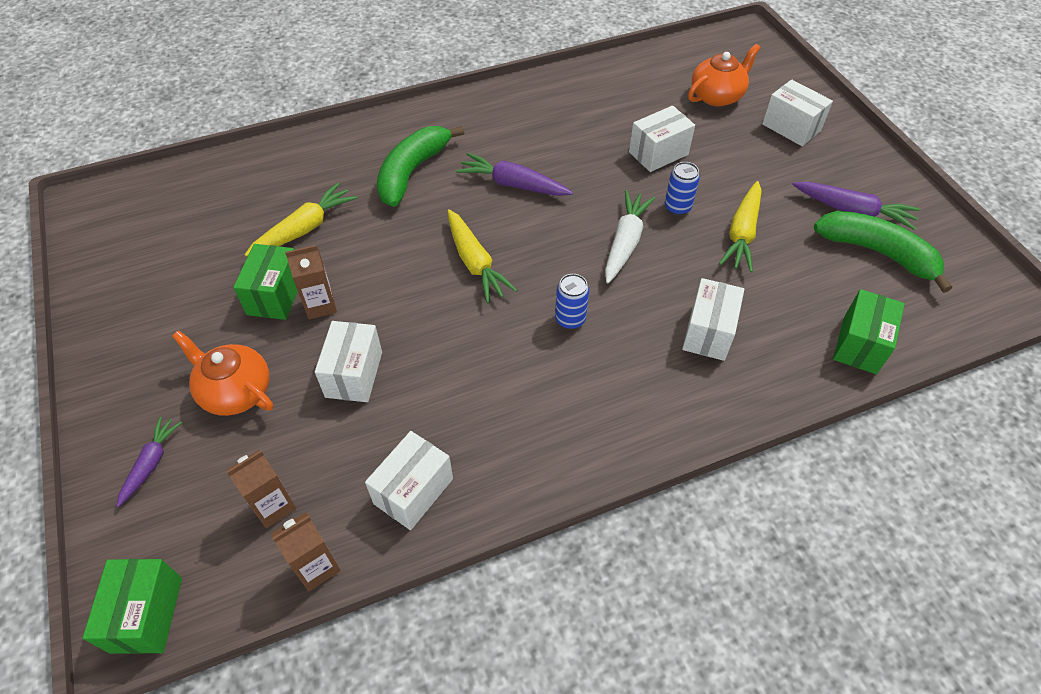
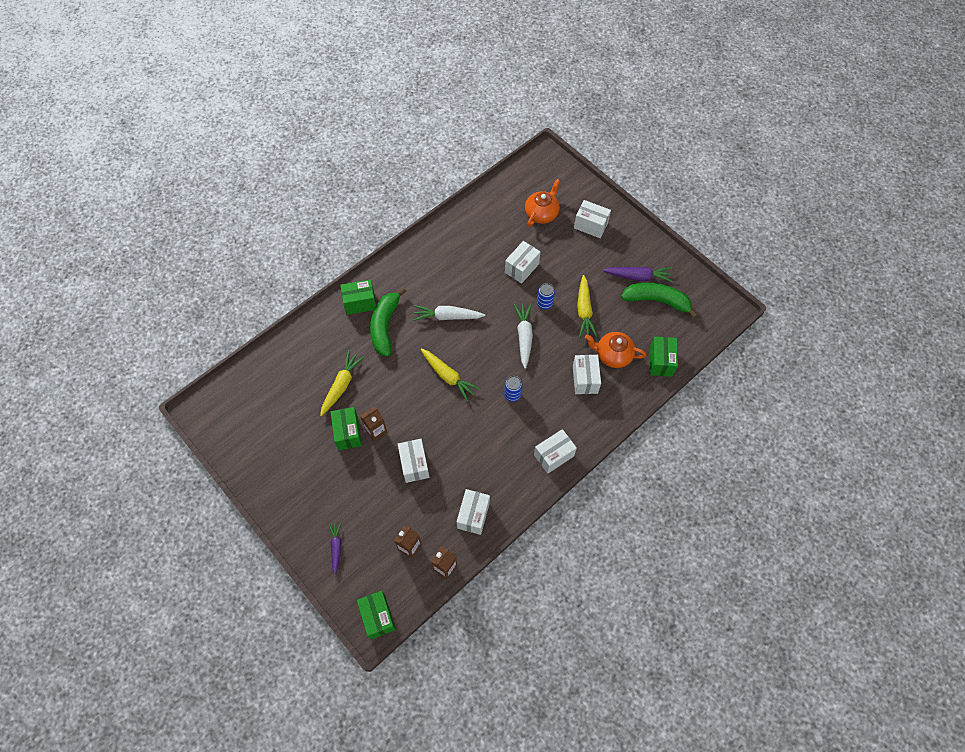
camera: 20 degrees left, 10 degrees up
(235, 391) = (357, 495): orange teapot -> orange teapot (613, 355)
(392, 135) = (360, 303): none -> green box
(513, 184) = (447, 316): purple carrot -> white carrot
(605, 437) = (553, 455): none -> white box

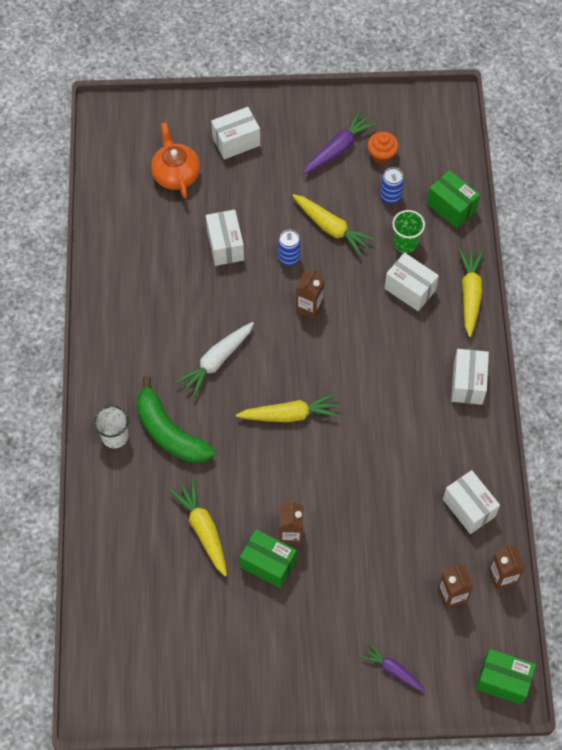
camera: 50 degrees left, 0 degrees up
(360, 303) = (115, 436): green box -> white cup
(414, 464) = (364, 523): white box -> none
(512, 395) = (367, 369): blue can -> blue can (390, 196)
(524, 336) = (309, 306): white carrot -> brown carton
(613, 355) = (405, 243): orange teapot -> green cup
(613, 413) = (470, 294): none -> yellow carrot
(657, 301) = (381, 155): green banana -> orange cupcake

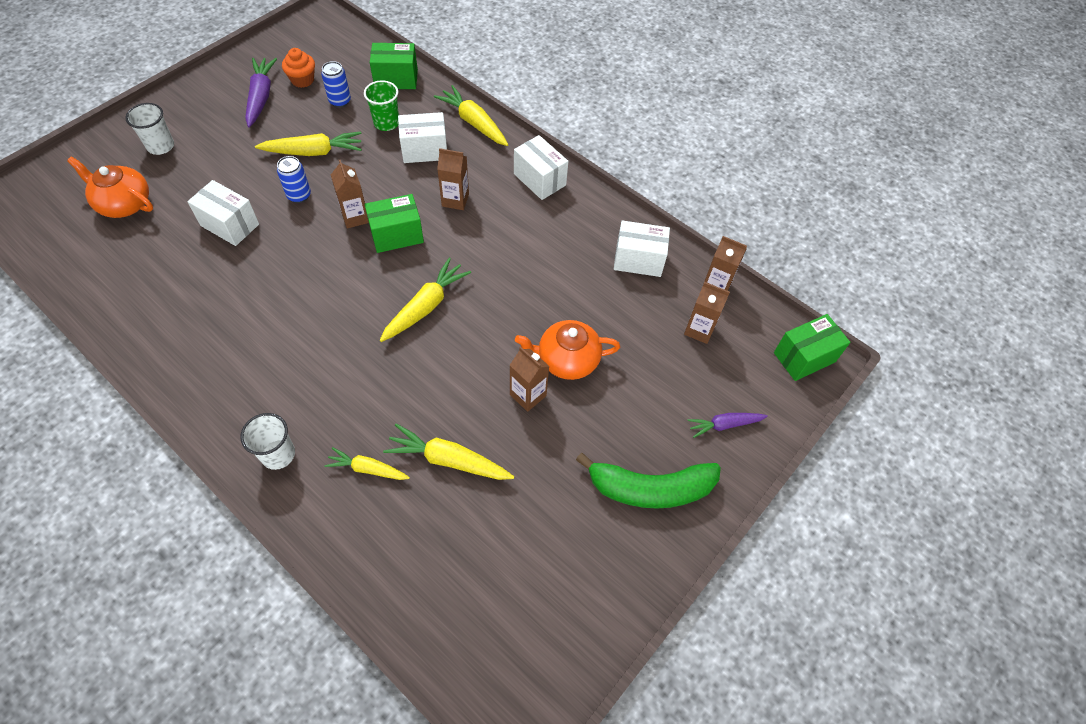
camera: 50 degrees left, 5 degrees down
(154, 492) = (367, 469): none -> yellow carrot
(169, 432) = (330, 406): green banana -> green banana (650, 488)
(216, 362) = (315, 316): white carrot -> none
(236, 141) = (161, 146): white box -> white cup
(268, 564) = (536, 436): green box -> green box (397, 235)
(340, 533) = (567, 360): none -> orange teapot
(390, 349) = (455, 200): none -> brown carton

